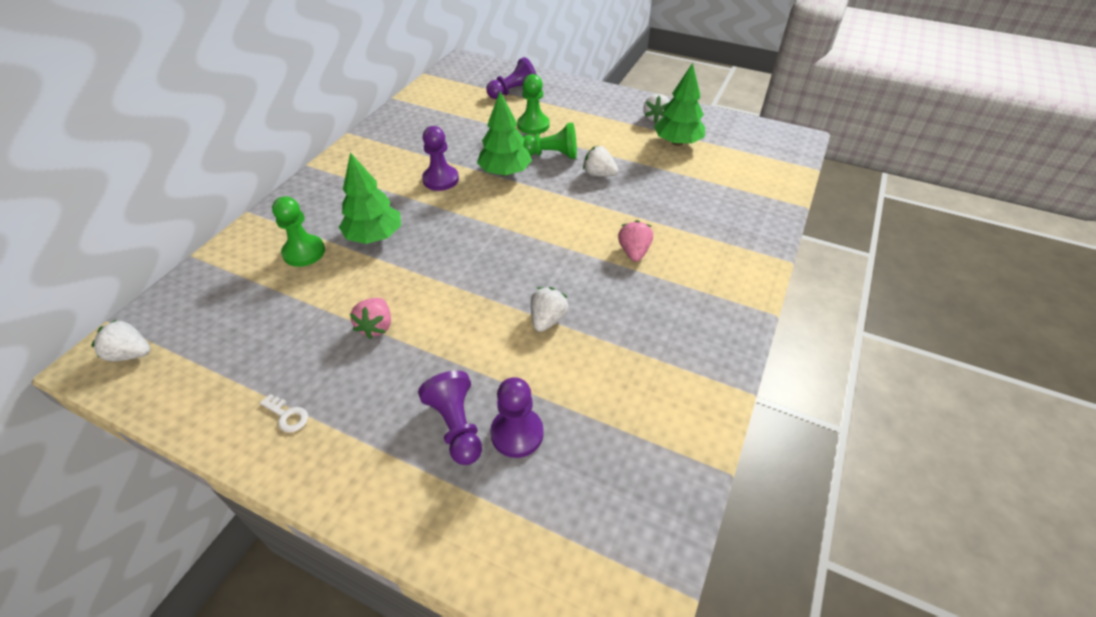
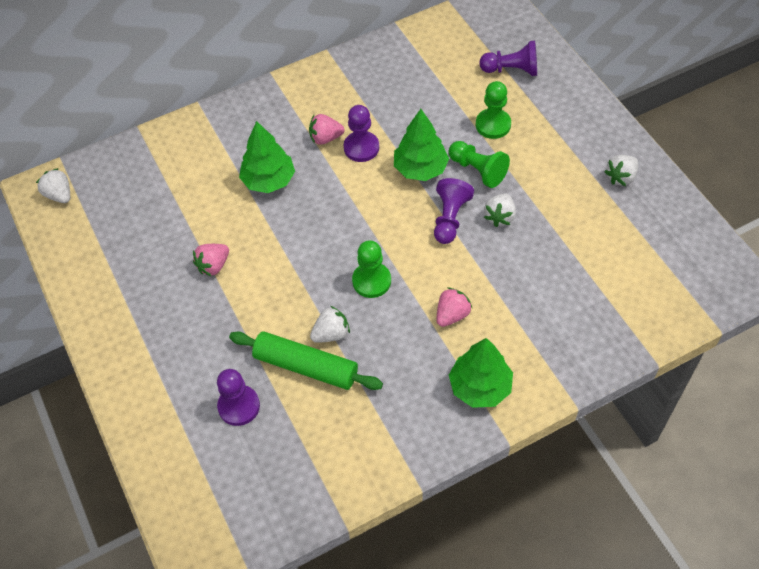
camera: 40 degrees right, 10 degrees up
(287, 415) = (117, 301): white key -> none
(304, 252) = (211, 167): green pawn -> green pawn (371, 281)
(402, 186) = (325, 138): none -> pink strawberry
(456, 426) = (207, 376): purple pawn -> purple pawn (450, 218)
(550, 359) = (306, 367): none -> green rolling pin
(599, 174) = (500, 217): white strawberry -> white strawberry turned 135 degrees counterclockwise
(677, 142) = (611, 220): green tree -> green tree (480, 387)

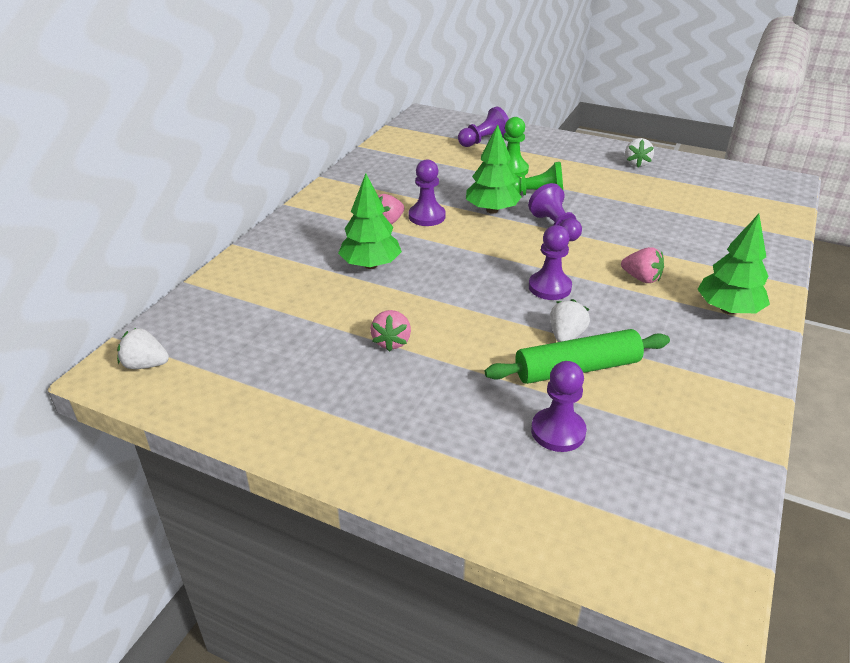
camera: 40 degrees left, 20 degrees down
(371, 281) = (549, 287): green pawn -> purple pawn
(452, 315) = (641, 278): pink strawberry -> pink strawberry turned 120 degrees clockwise
(500, 217) = (589, 212): white strawberry -> none

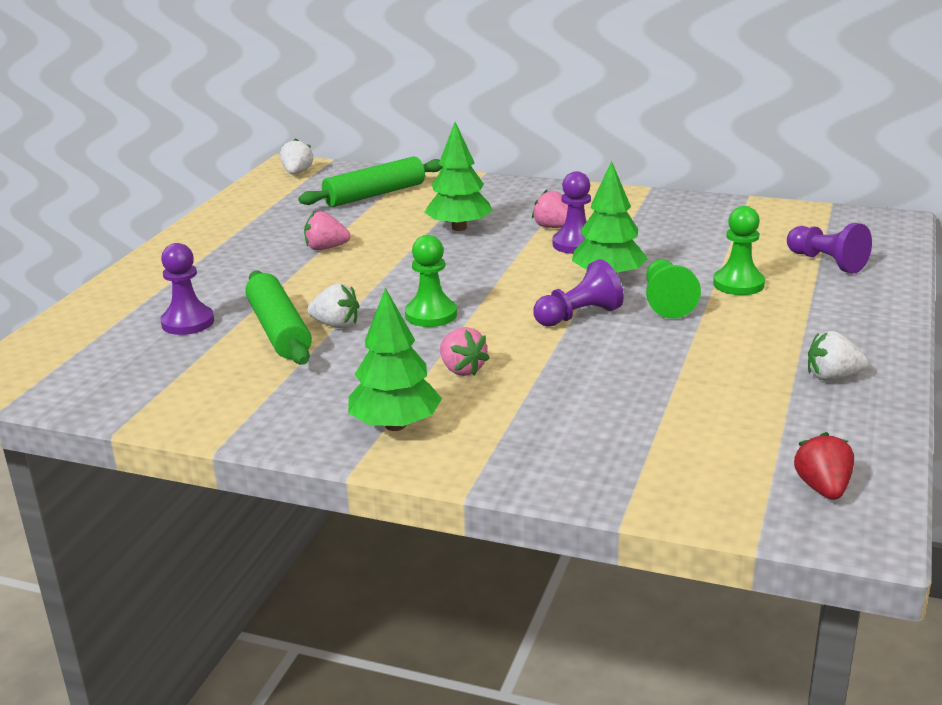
camera: 85 degrees right, 10 degrees down
(256, 309) = (375, 195): none -> green rolling pin
(549, 287) = (431, 315): purple pawn -> green pawn
(641, 278) = (462, 369): pink strawberry -> pink strawberry turned 60 degrees counterclockwise
(754, 184) = (823, 488): none -> red strawberry

